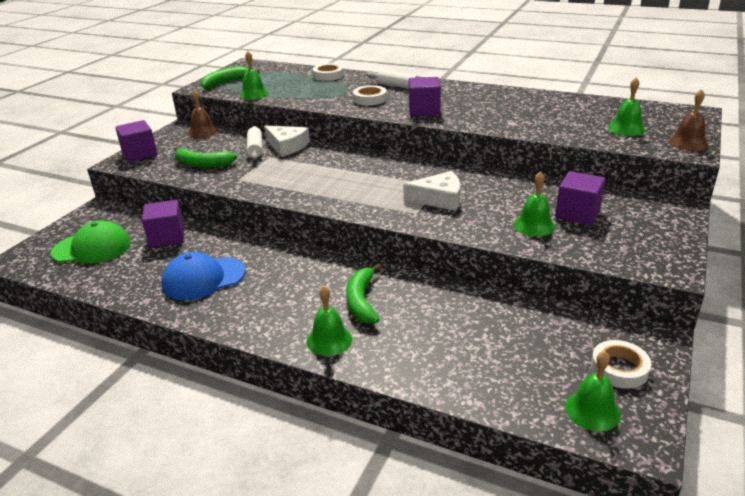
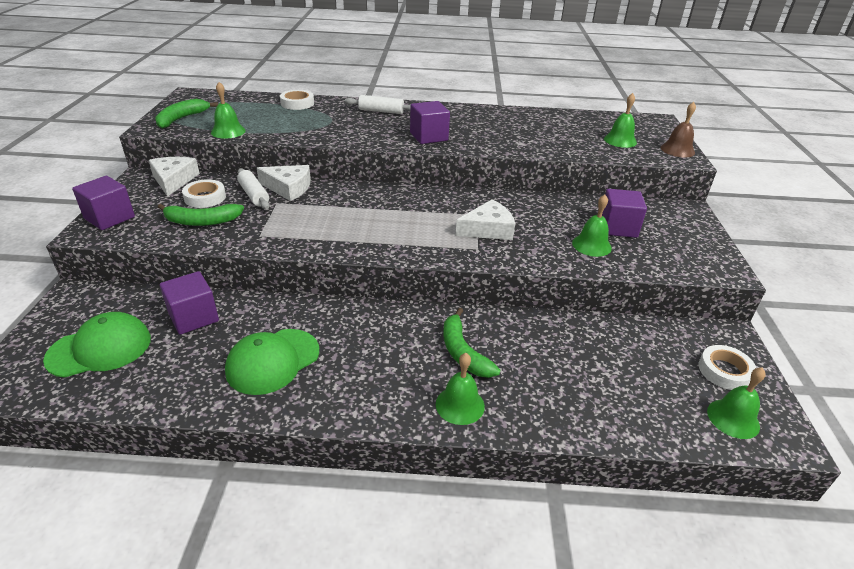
camera: 25 degrees left, 5 degrees up
(202, 132) = (174, 180): brown bell -> white cheese
(203, 278) = (273, 361): blue cap -> green cap
(370, 99) = (363, 128): white tape -> white tape (205, 197)

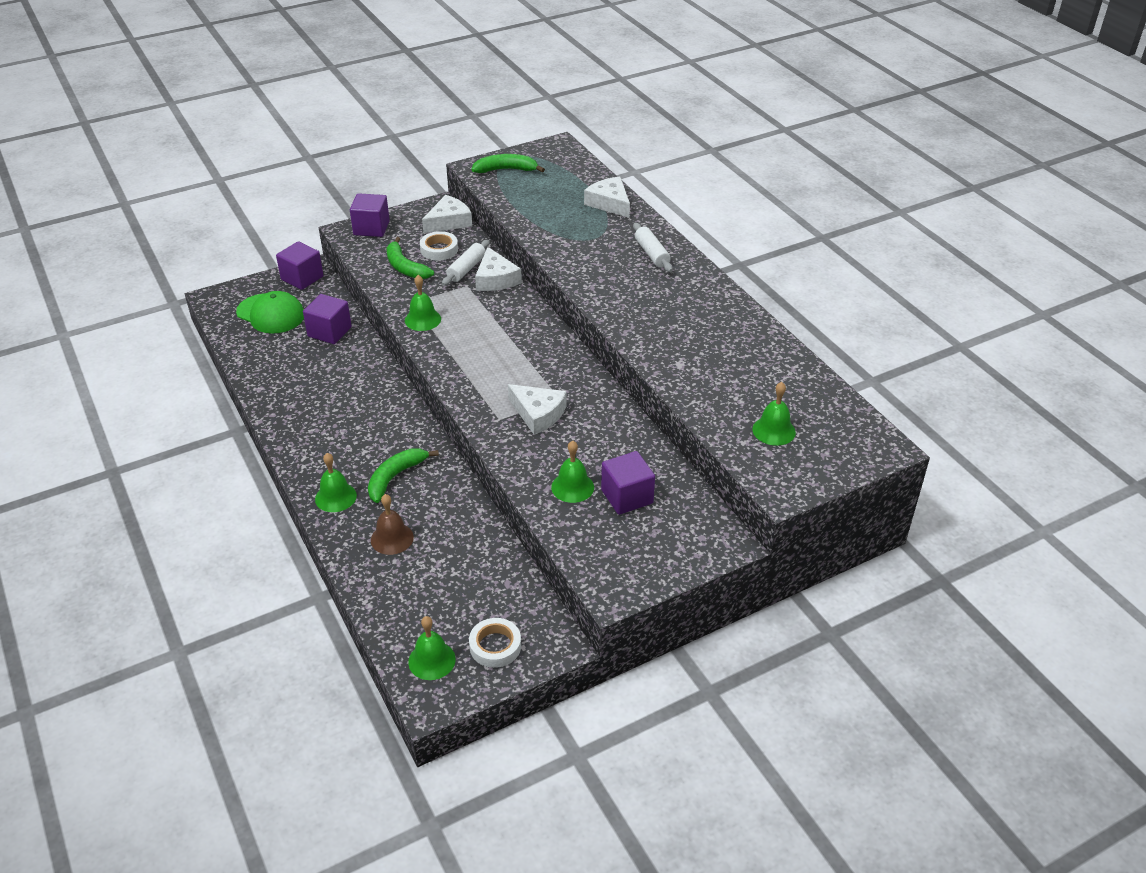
camera: 60 degrees right, 5 degrees up
(228, 131) = (509, 202): green bell -> green bell (422, 319)
(273, 361) = (314, 390): green cap -> none
(297, 103) = (609, 203): white tape -> white cheese
(428, 137) = (625, 304): purple cube -> purple cube (302, 278)
(677, 150) = (799, 481): brown bell -> brown bell (392, 538)

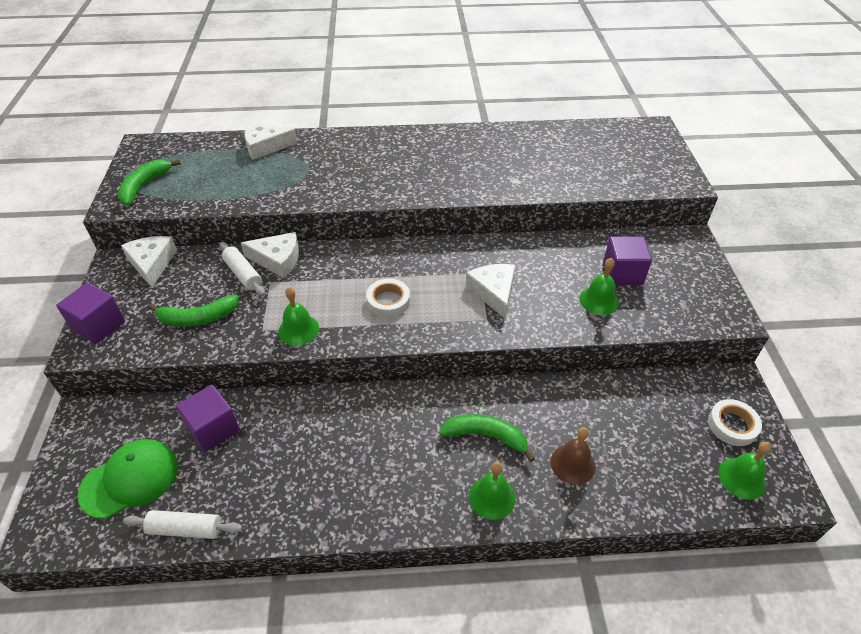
camera: 65 degrees left, 5 degrees up
(302, 278) = (89, 429): purple cube -> none
(395, 477) = (486, 436): green banana -> green banana turned 135 degrees clockwise
(439, 249) = (192, 284): white tape -> white tape (388, 301)
(538, 414) = (494, 292): white cheese -> white cheese turned 75 degrees counterclockwise
(652, 254) = (359, 148): white rolling pin -> white rolling pin (185, 529)
(774, 430) = (617, 164): green bell -> none

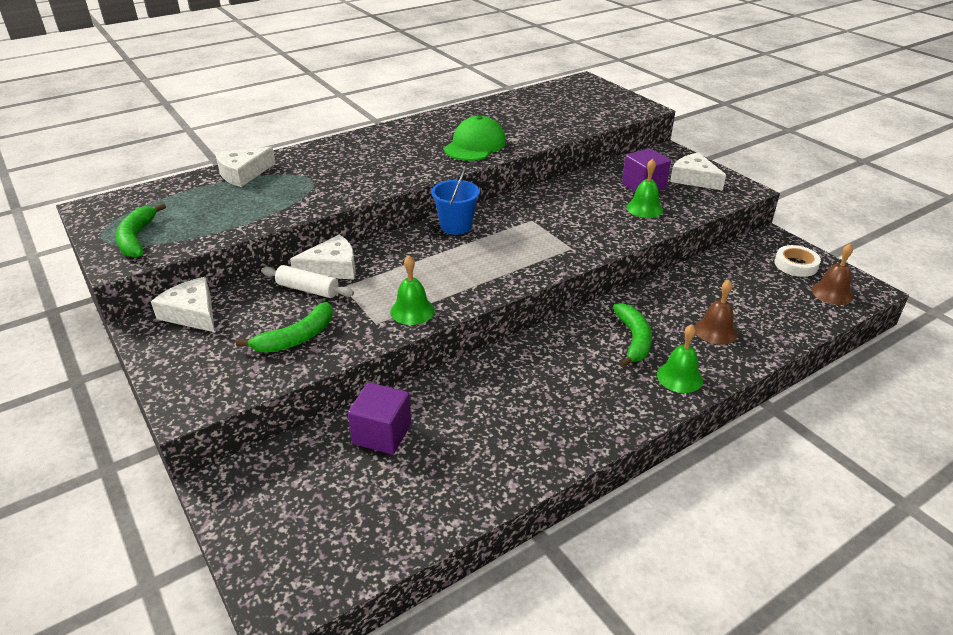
camera: 30 degrees left, 10 degrees down
(99, 325) = (186, 382): purple cube -> none
(130, 479) = (334, 510): green cap -> green cap (475, 145)
(185, 529) = (436, 520): white rolling pin -> none
(388, 301) = (474, 263): white tape -> none
(408, 254) = (456, 226): none -> blue bucket
(486, 436) = (633, 339): green banana -> green banana turned 105 degrees clockwise
(494, 292) = (558, 228): white cheese -> white cheese (694, 179)
(742, 478) = (832, 293): green bell -> brown bell

